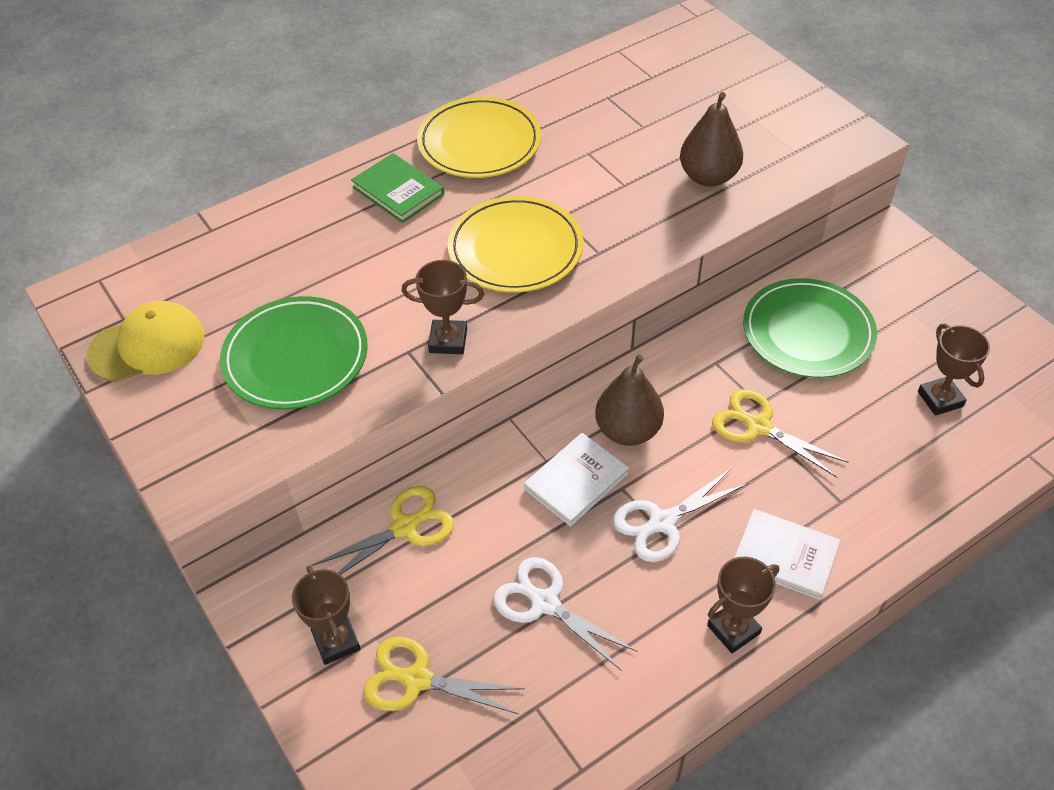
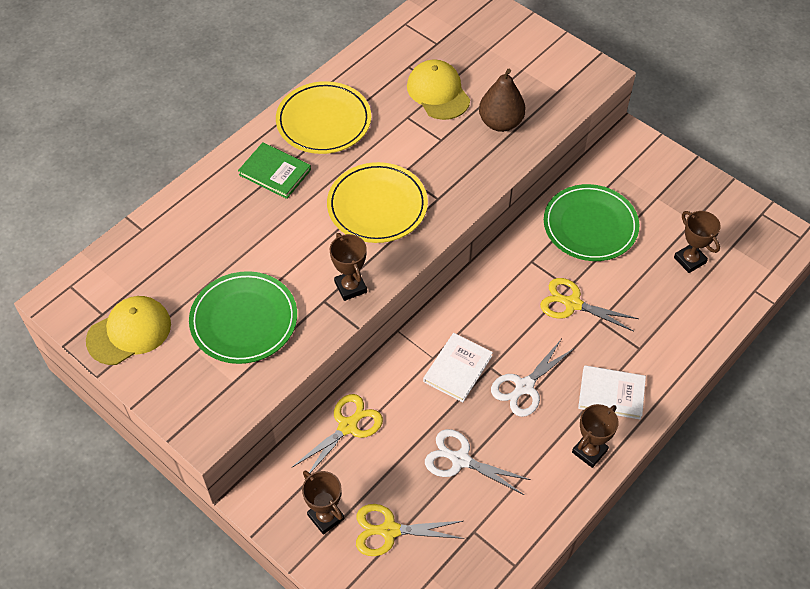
camera: 15 degrees left, 5 degrees up
(448, 341) = (350, 287): brown trophy -> brown trophy turned 75 degrees clockwise
(628, 431) = (483, 324): brown pear -> none
(636, 131) = (438, 92): none -> yellow cap

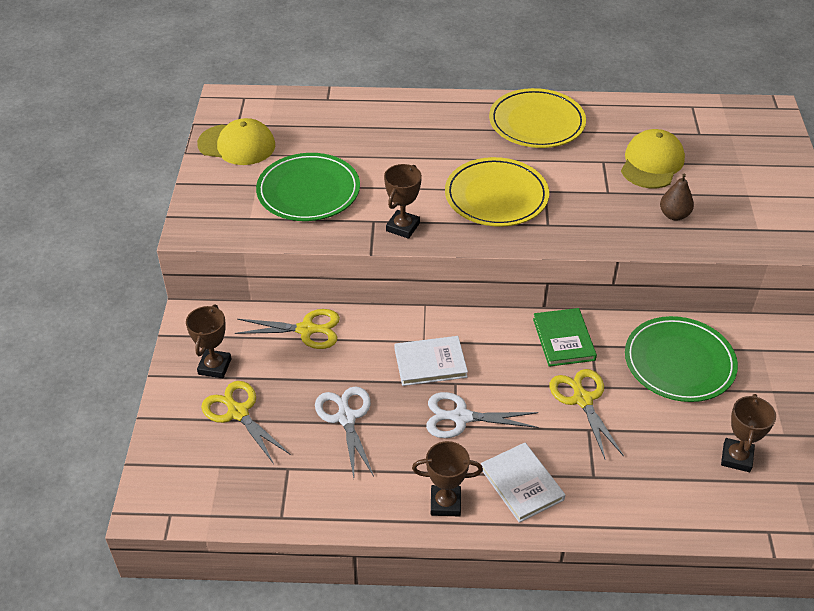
camera: 50 degrees right, 10 degrees down
(275, 172) = (457, 127): green book -> green book (563, 339)
(500, 123) = (674, 215): brown pear -> brown pear, size x0.64

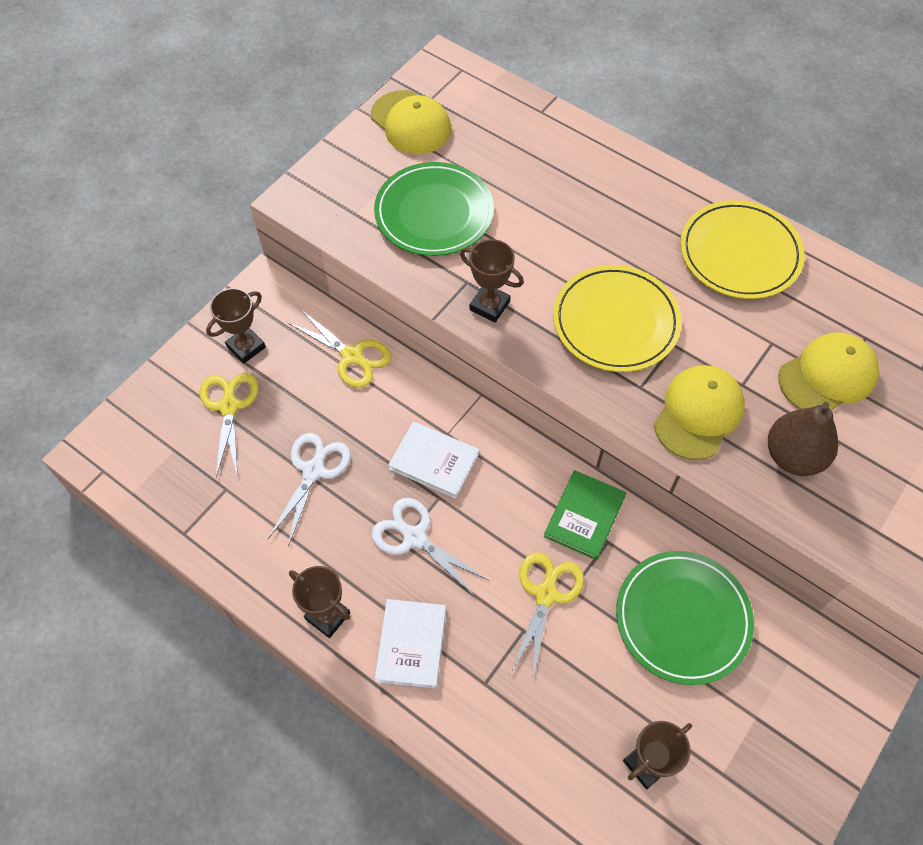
camera: 35 degrees right, 15 degrees up
(403, 227) = (489, 305): brown trophy -> brown trophy turned 60 degrees clockwise
(597, 221) = (698, 413): none -> yellow cap
(674, 215) = (793, 456): brown pear -> brown pear, size x1.56

